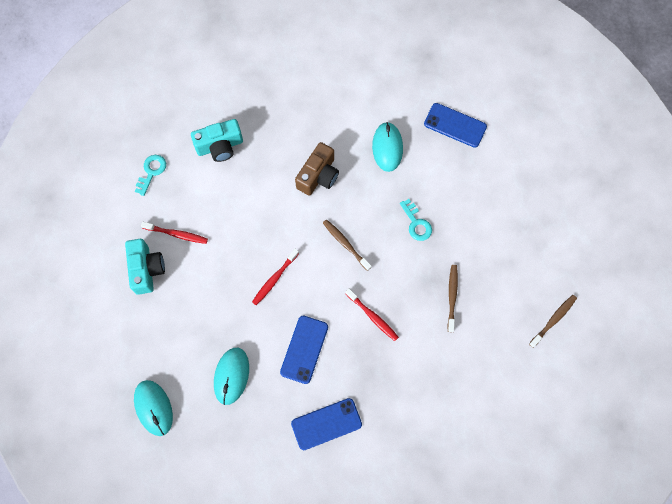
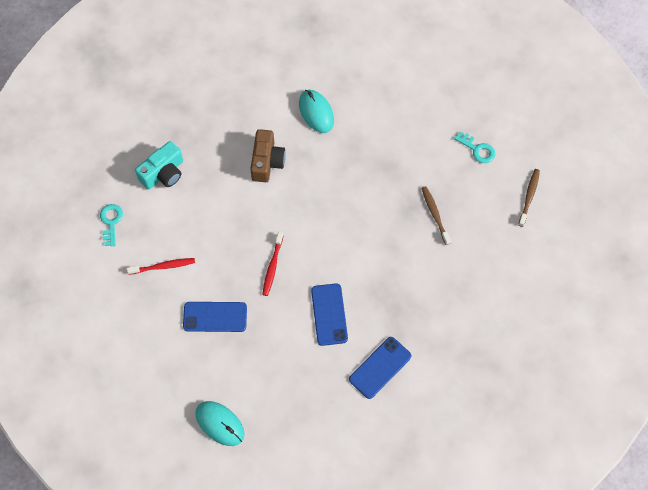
camera: 25 degrees left, 5 degrees down
(146, 269) = (151, 309): turquoise camera -> none
(231, 376) = (276, 365): turquoise mouse -> none
(345, 244) = (320, 210): brown toothbrush -> none
(372, 316) = (375, 261): red toothbrush -> none
(416, 223) = (374, 166): turquoise key -> turquoise key (477, 149)
(455, 125) = (366, 69): blue phone -> blue phone (215, 317)

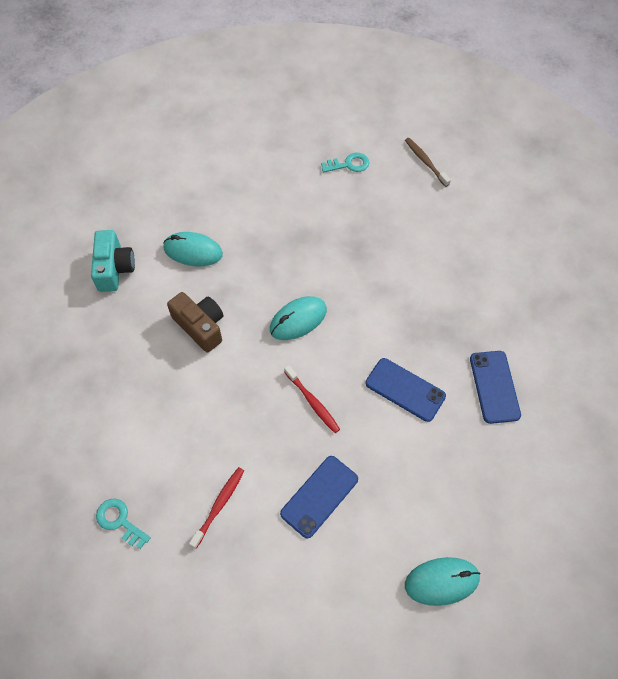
camera: 50 degrees left, 5 degrees down
(163, 173) = (118, 427): turquoise camera -> turquoise camera (114, 268)
(323, 213) = (298, 320): none -> turquoise mouse
(435, 214) = (380, 236): brown toothbrush -> none

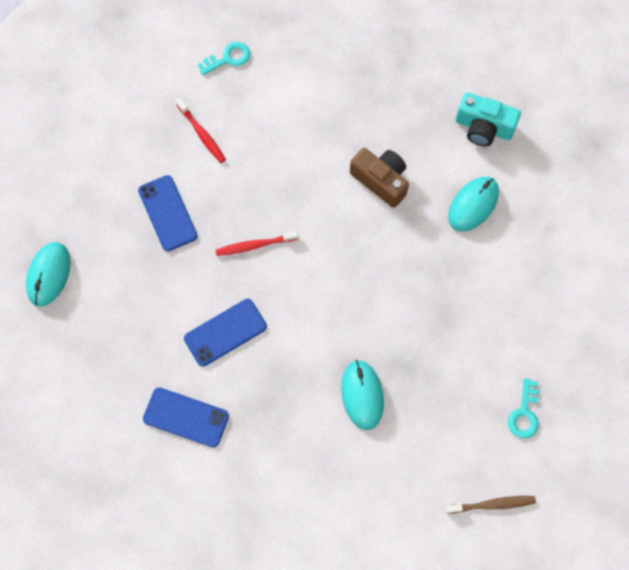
camera: 115 degrees right, 10 degrees up
(200, 326) = (381, 180): brown camera -> brown camera turned 120 degrees counterclockwise
(298, 320) = (346, 270): turquoise mouse -> turquoise mouse (362, 395)

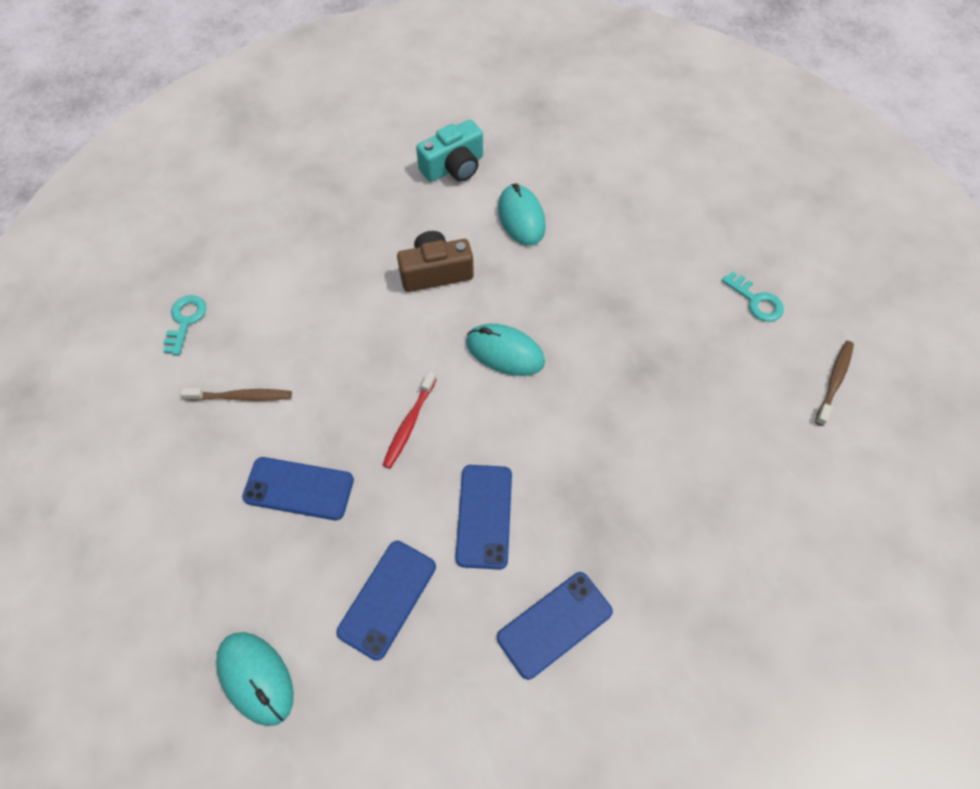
camera: 55 degrees left, 10 degrees down
(137, 312) = (387, 599): none -> blue phone
(202, 134) = (241, 397): red toothbrush -> brown toothbrush
(362, 395) = (648, 425): turquoise mouse -> turquoise mouse (505, 352)

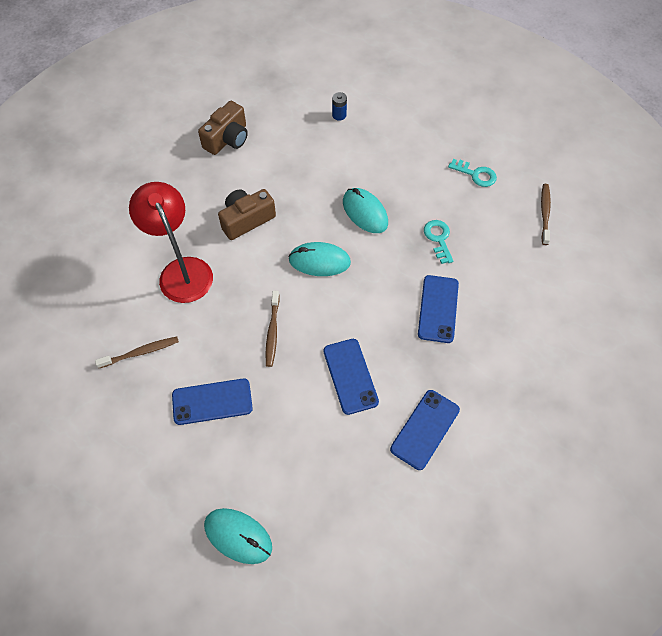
camera: 20 degrees left, 0 degrees up
(185, 321) = (71, 311): turquoise key -> turquoise key (438, 239)
(332, 311) = (182, 270): none -> red lamp
(387, 599) = (307, 452): blue phone -> blue phone (438, 309)
(409, 424) = (272, 332): red toothbrush -> brown toothbrush
(454, 167) = (227, 139): turquoise camera -> brown camera
(521, 218) = (292, 162): turquoise mouse -> turquoise mouse (365, 212)
(603, 175) = (339, 115): none -> blue battery

